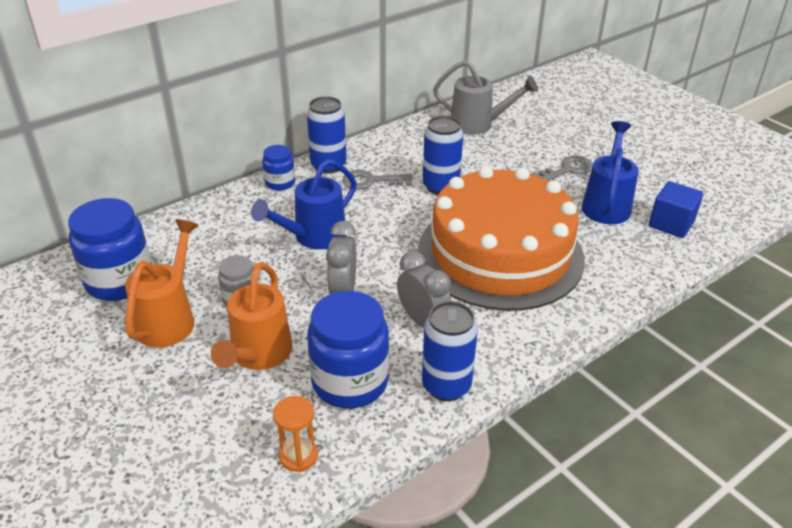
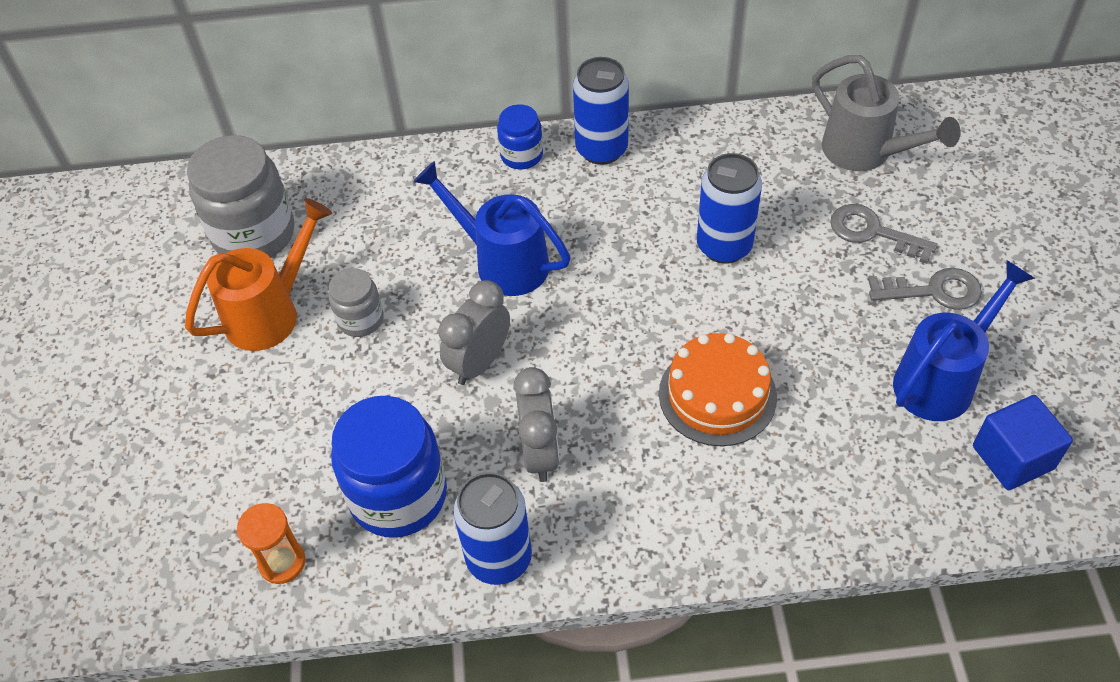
camera: 35 degrees right, 15 degrees up
(119, 281) = (254, 234): blue jar -> grey jar
(258, 355) = (328, 409): orange watering can -> none
(314, 237) = (503, 262): blue watering can -> blue watering can turned 45 degrees clockwise
(371, 181) = (637, 199): grey key -> grey key (873, 232)
(500, 254) = (717, 395): orange cake -> orange cake, size x0.48

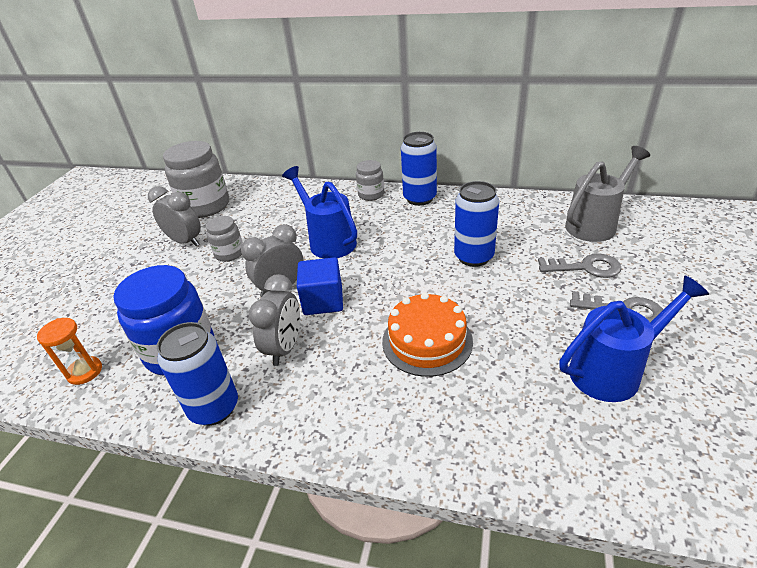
camera: 20 degrees right, 15 degrees down
(270, 313) = (185, 241): orange watering can -> grey clock
(521, 155) = (371, 194): blue jar -> grey jar
(865, 152) = (595, 224): grey watering can -> grey watering can turned 105 degrees counterclockwise
(873, 232) = (585, 267): grey key -> grey key turned 135 degrees clockwise
(1013, 457) = (665, 447): blue cube -> blue cube (323, 301)

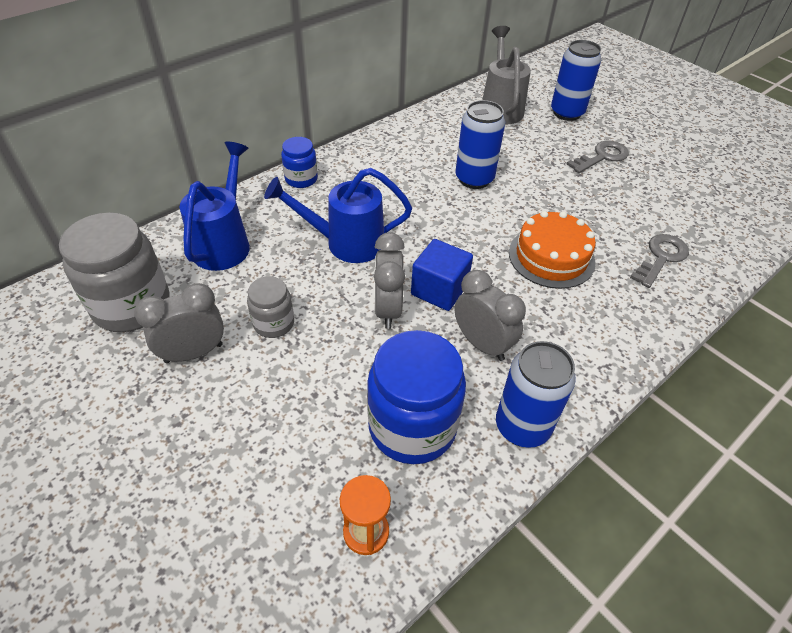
camera: 60 degrees left, 10 degrees up
(371, 194) = (301, 179): grey jar -> blue jar
(419, 198) = (351, 157): blue can -> blue can (567, 113)
(585, 267) = (544, 142): grey key -> grey key (661, 258)
(613, 370) = (651, 195): blue watering can -> blue watering can (224, 243)

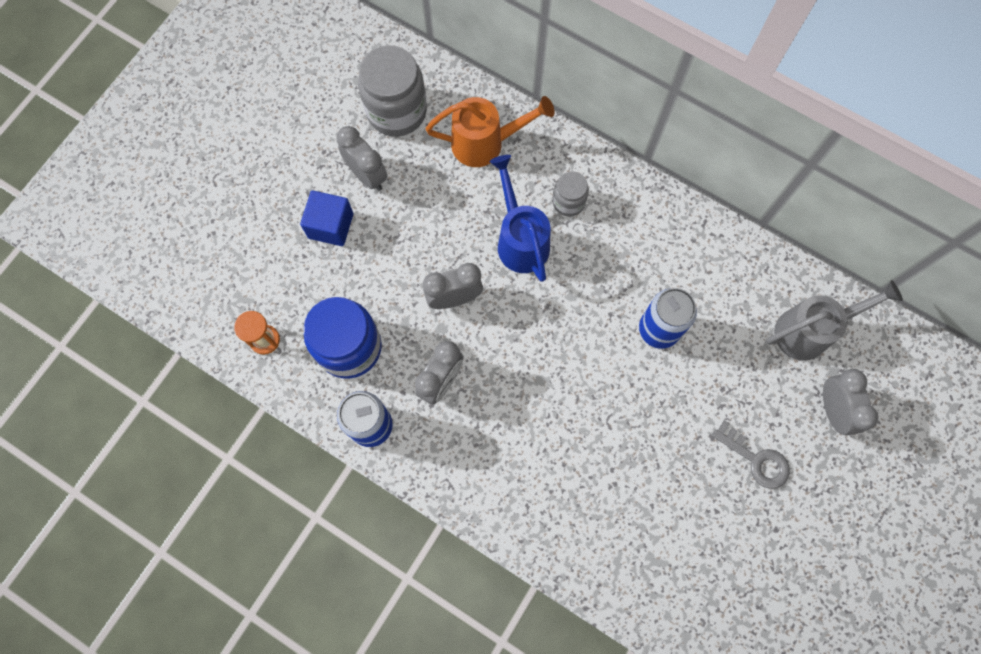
camera: 75 degrees right, 25 degrees up
(224, 243) = (485, 143): blue watering can -> orange watering can
(274, 323) = (412, 218): grey jar -> grey jar (568, 202)
(301, 179) = (593, 169): blue jar -> none
(439, 290) = (490, 333): blue cube -> blue cube (331, 226)
(551, 257) = (567, 424): orange cake -> none
(567, 113) = (833, 409): blue can -> grey clock
(661, 258) = (603, 530): grey key -> none

